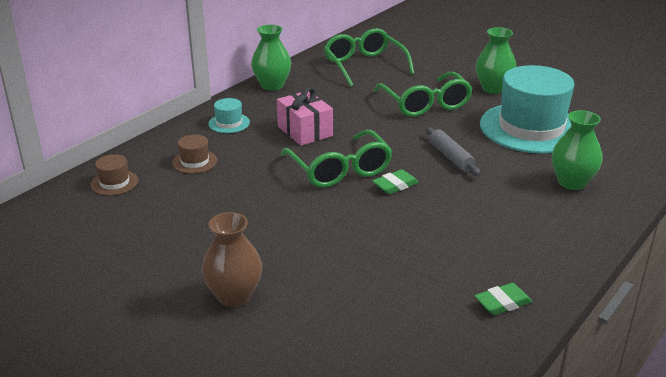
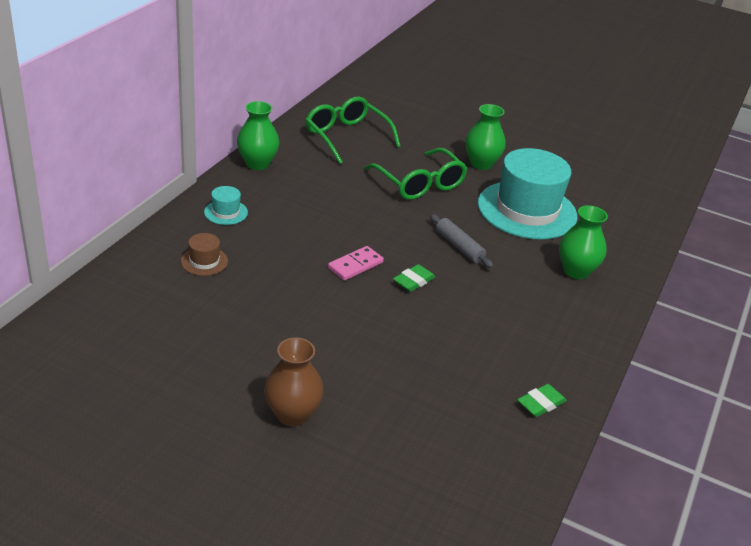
camera: 15 degrees left, 5 degrees up
(114, 183) = (127, 290): brown hat -> none
(305, 131) = (307, 220): pink gift -> none
(340, 170) = (355, 265): green glasses -> pink domino

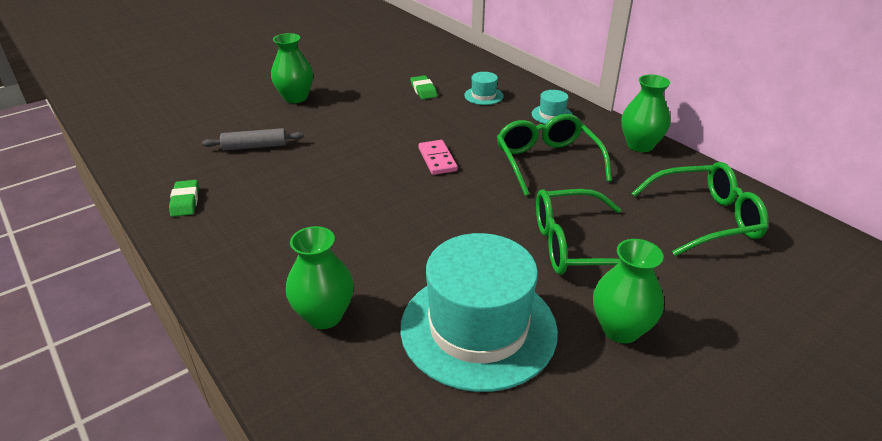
camera: 120 degrees right, 0 degrees up
(204, 261) = (483, 96): brown hat -> turquoise hat
(292, 414) = (295, 98): brown vase -> green vase
(316, 206) = (547, 161): none -> green glasses
(413, 281) = (393, 184): green eraser -> green eraser (423, 90)
(459, 247) = (429, 233): grey rolling pin -> grey rolling pin (255, 146)

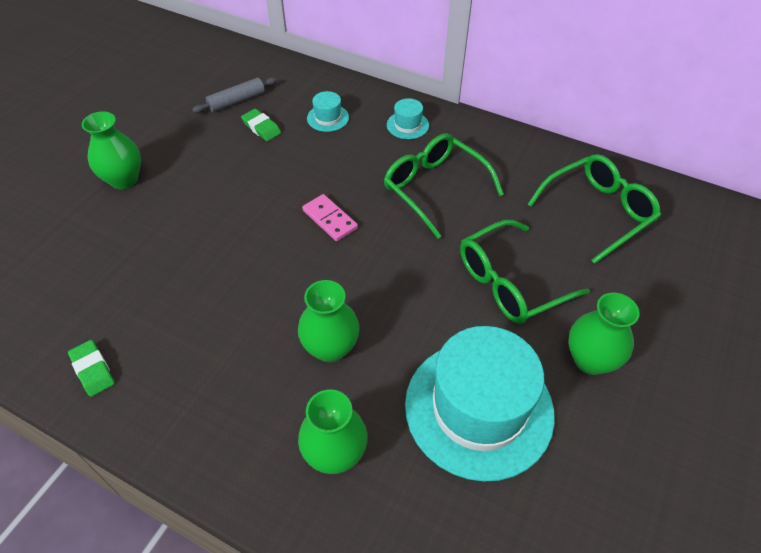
camera: 25 degrees left, 15 degrees up
(255, 146) = (122, 266): grey rolling pin -> grey rolling pin (236, 101)
(640, 145) = (505, 141): green vase -> green vase (330, 348)

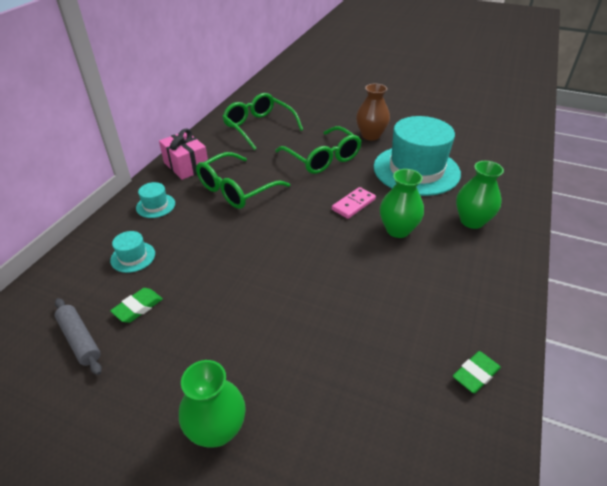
camera: 95 degrees left, 10 degrees down
(329, 219) = (273, 242): pink domino -> pink domino (353, 204)
(488, 143) = (186, 165): none -> pink gift
(590, 360) = (371, 135): green vase -> brown vase

